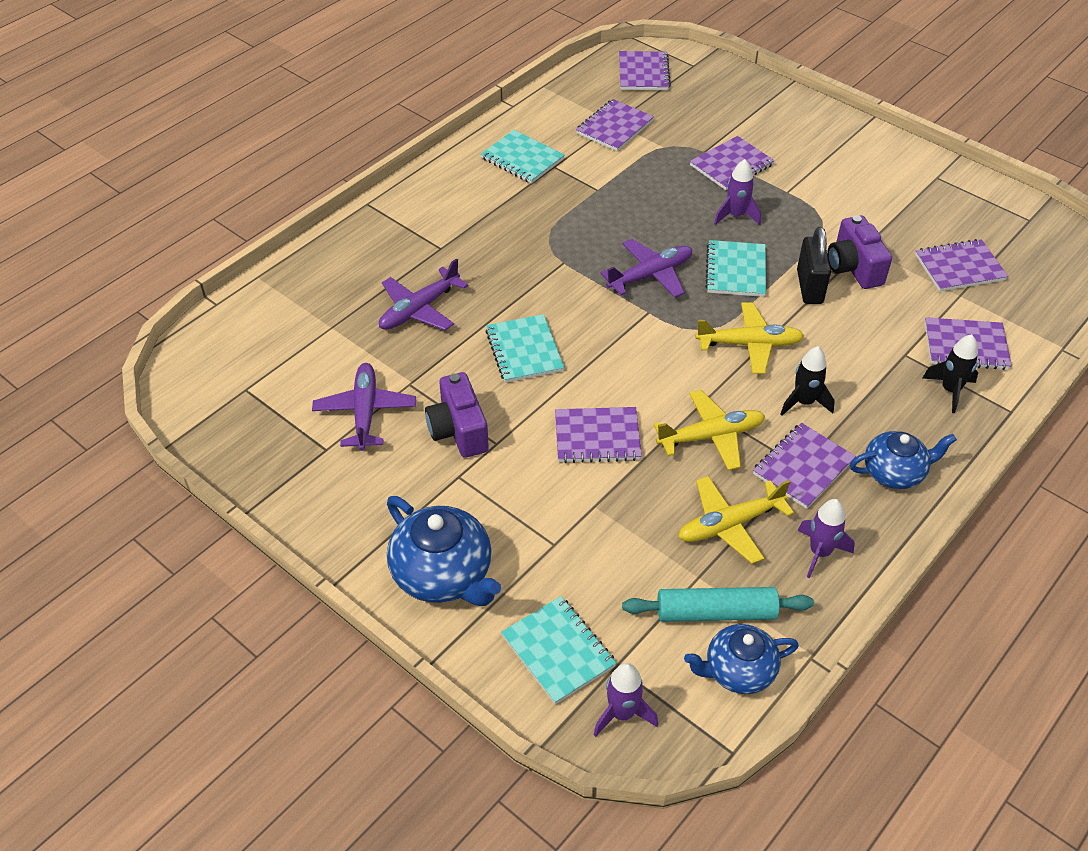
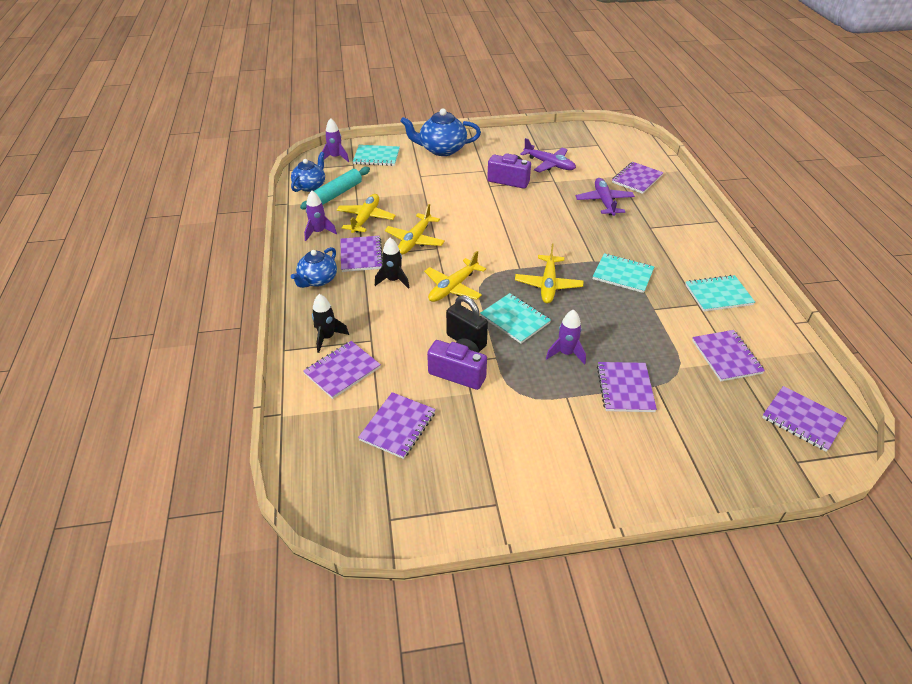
camera: 130 degrees right, 5 degrees down
(524, 350) = (538, 217): turquoise notebook -> turquoise notebook (623, 274)
(597, 437) = (458, 211): purple notebook -> purple notebook (637, 179)
(650, 275) = (548, 285): purple plane -> yellow plane

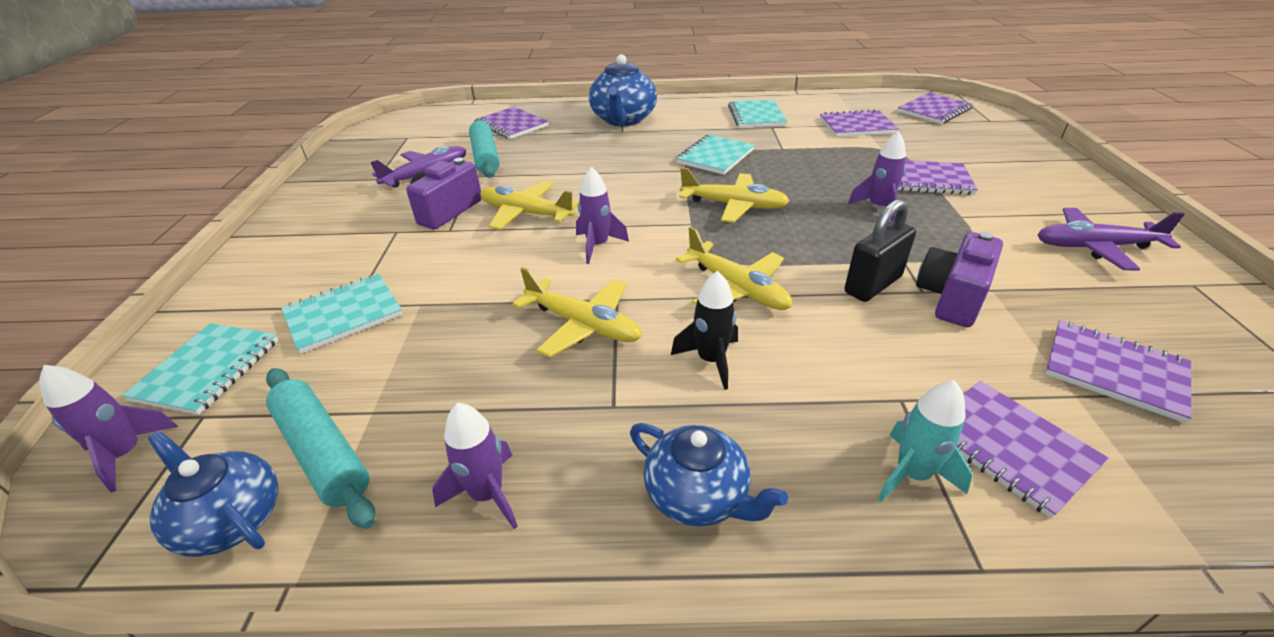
camera: 80 degrees left, 5 degrees down
(327, 337) = (912, 474): black rocket -> turquoise rocket
(361, 255) = (613, 408): purple notebook -> none
(365, 218) = (469, 397): yellow plane -> yellow plane (526, 213)
(441, 149) = (276, 272): blue teapot -> blue teapot (623, 120)
(485, 236) = (597, 246): none -> purple rocket
(515, 319) = (814, 238): turquoise notebook -> turquoise notebook (344, 314)
(581, 179) = (485, 157): none -> turquoise rolling pin
(604, 202) = (552, 149): purple plane -> purple plane (1095, 247)

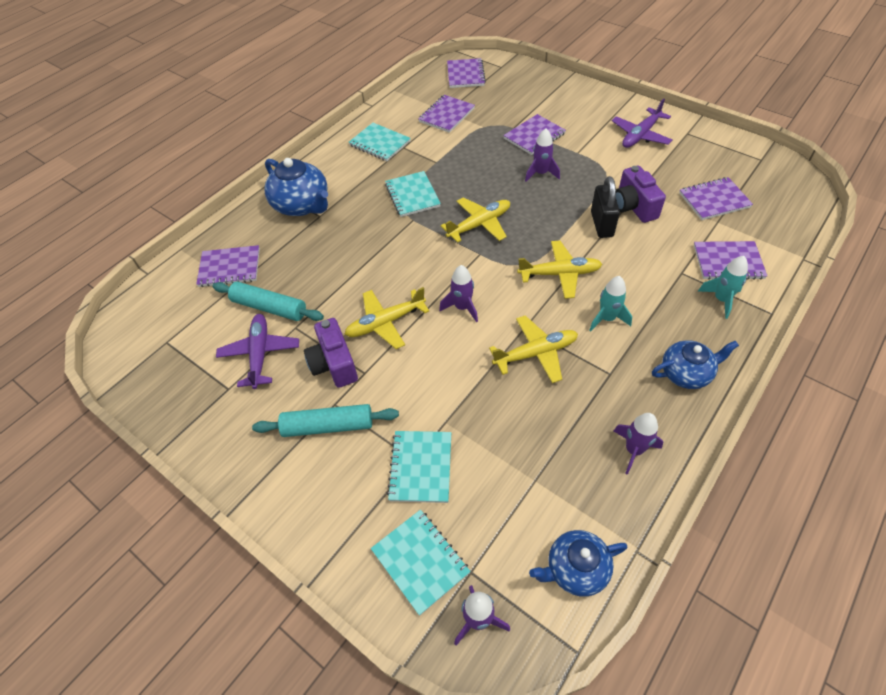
camera: 50 degrees left, 15 degrees up
(322, 452) = (552, 513): turquoise rolling pin -> turquoise rolling pin (328, 426)
(711, 360) = (607, 318): black rocket -> turquoise rocket

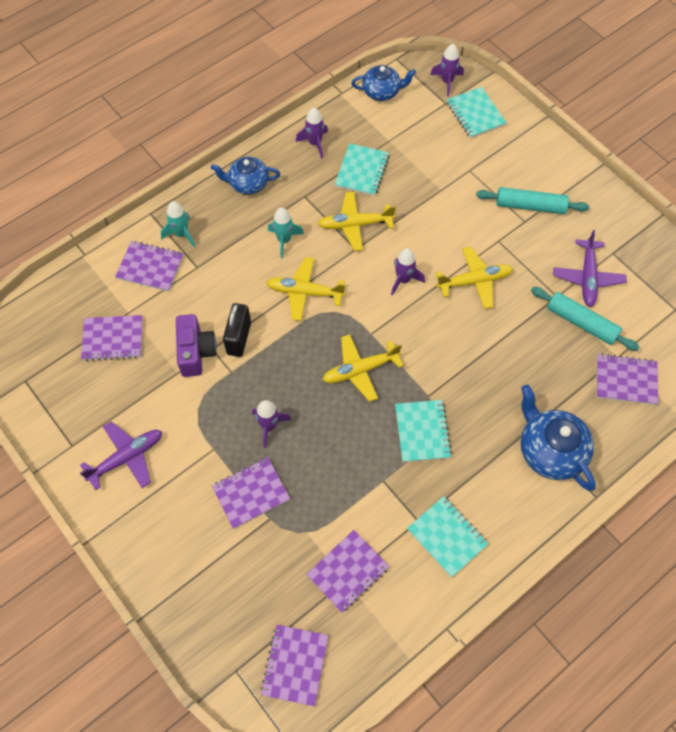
camera: 170 degrees left, 10 degrees up
(334, 364) = (523, 254): purple camera -> none
(420, 467) = (465, 164): turquoise notebook -> turquoise notebook (362, 171)

